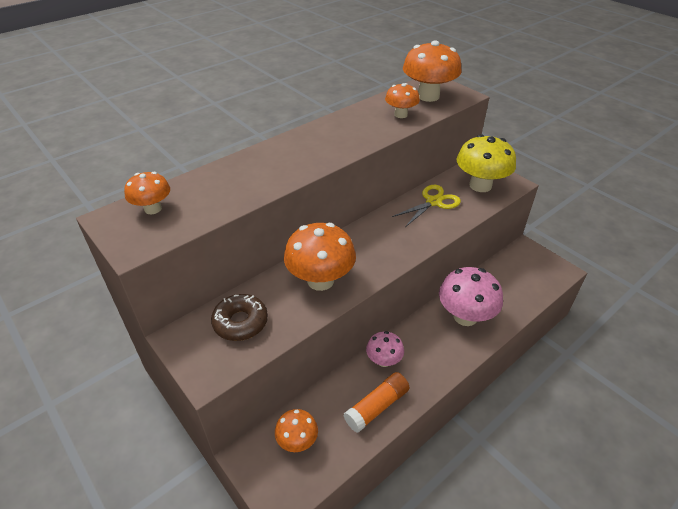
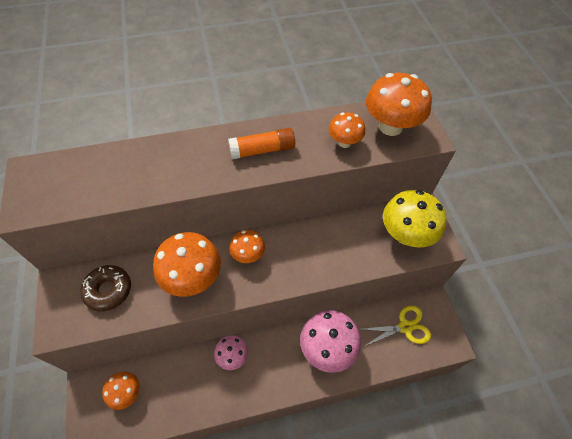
camera: 25 degrees right, 15 degrees up
(153, 209) = (63, 173): orange mushroom -> orange mushroom (248, 255)
(377, 407) = (200, 395): orange glue stick -> orange glue stick (262, 150)
(433, 202) = (346, 235): yellow scissors -> yellow scissors (405, 327)

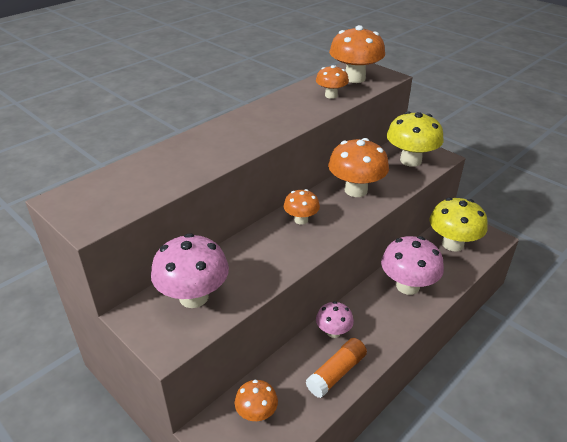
camera: 30 degrees left, 20 degrees down
(108, 290) = (194, 297): brown donut -> pink mushroom
(193, 278) = (268, 254): orange mushroom -> orange mushroom (356, 190)
(262, 150) = (272, 118): orange glue stick -> orange glue stick (336, 373)
(405, 327) = (452, 244): yellow scissors -> yellow mushroom

